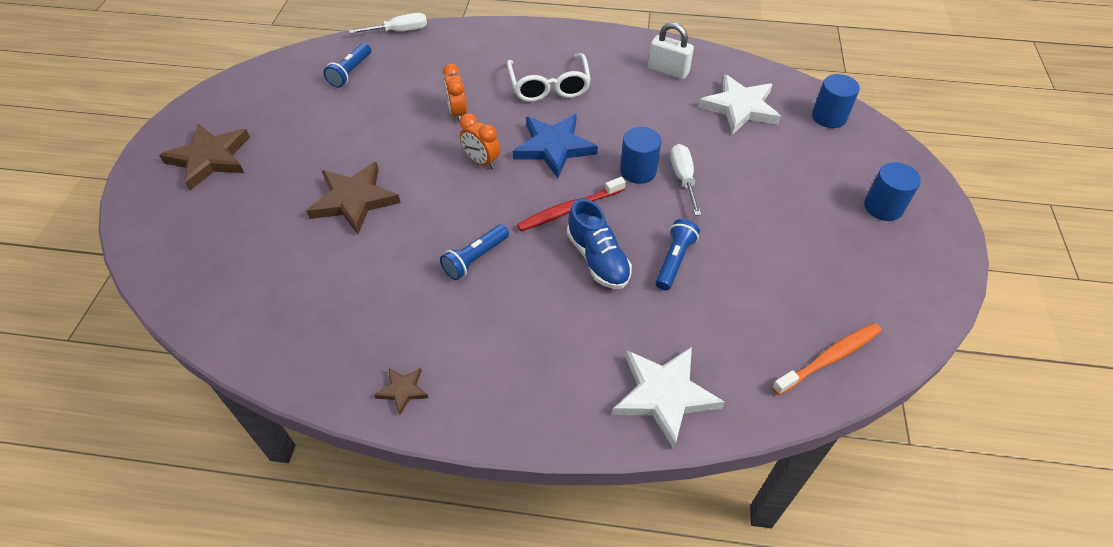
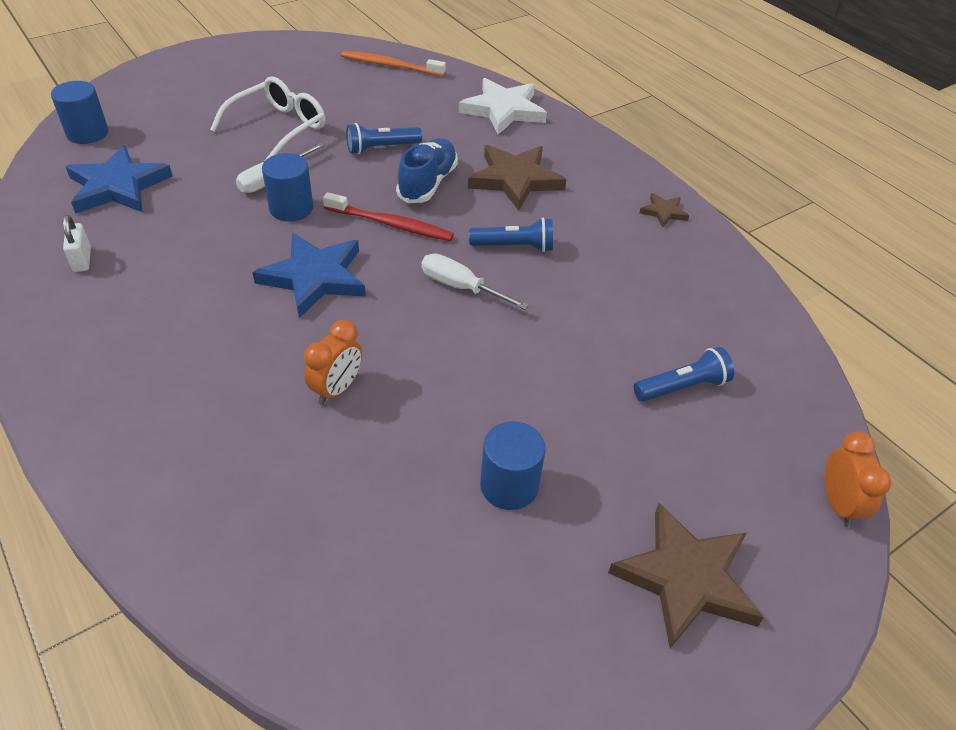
camera: 135 degrees left, 5 degrees down
(350, 72) = (367, 581): blue flashlight -> blue flashlight (682, 387)
(354, 200) = (560, 375): brown star -> brown star (515, 180)
(399, 31) = (201, 611): white screwdriver -> white screwdriver (461, 287)
(481, 161) = (394, 317): orange clock -> orange clock (838, 504)
(549, 86) = (203, 340): white glasses -> white glasses (278, 128)
(668, 71) = (82, 260): white padlock -> white padlock, size x0.66
(740, 107) = (118, 186): white star -> blue star
(883, 207) = (203, 80): blue cylinder -> blue cylinder (509, 485)

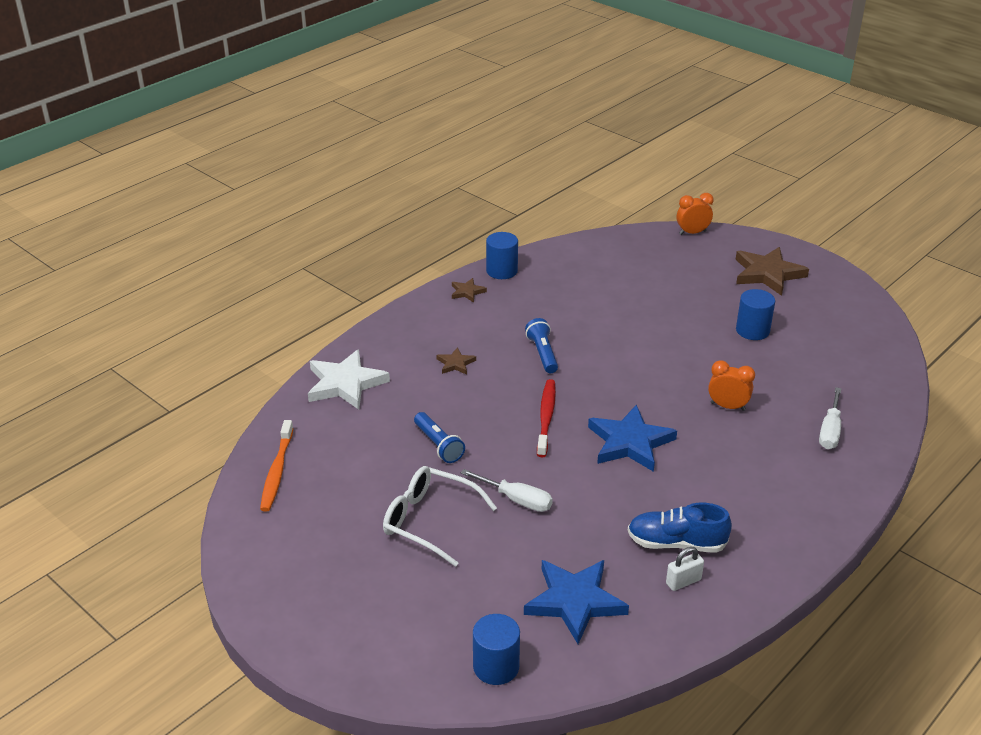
camera: 100 degrees left, 10 degrees down
(291, 208) = (552, 477): blue cylinder -> blue cylinder (501, 271)
(427, 183) = (481, 408): blue shoe -> blue shoe (676, 543)
(461, 287) = (601, 371): white screwdriver -> white screwdriver (830, 430)
(515, 180) = (455, 363): brown star -> brown star, size x0.49
(682, 387) = (641, 279): blue flashlight -> none

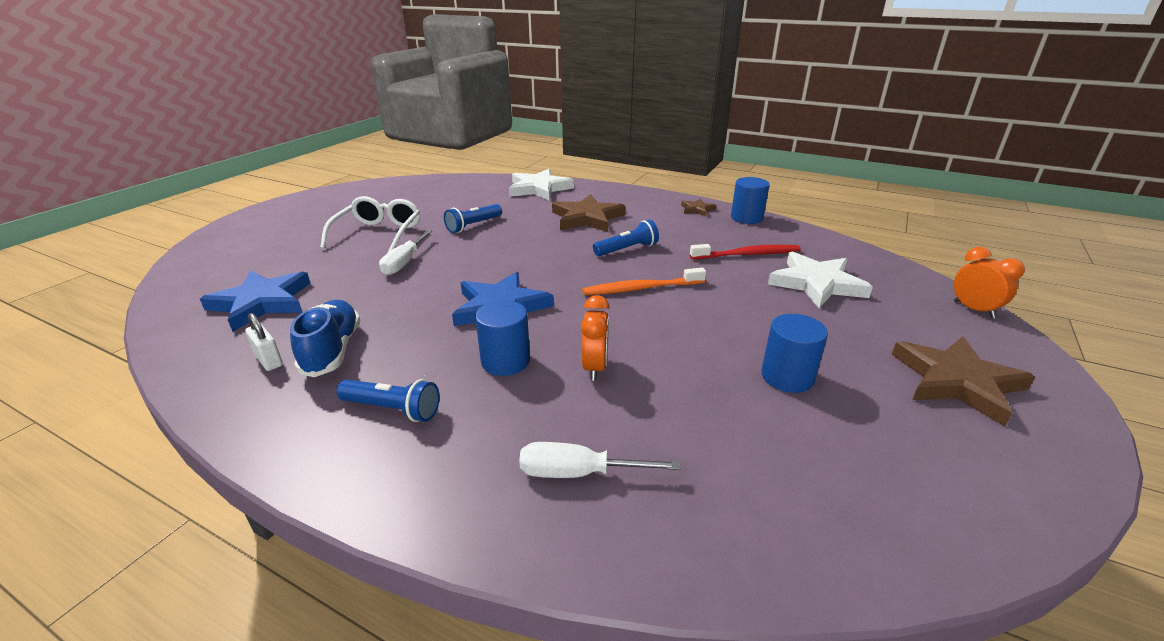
camera: 75 degrees right, 5 degrees down
(277, 472) = (433, 185): orange toothbrush -> orange toothbrush (640, 288)
(455, 363) = (587, 218): brown star -> brown star, size x2.06
(496, 666) = (198, 278): blue cylinder -> blue cylinder (505, 361)
(546, 417) = (527, 262): red toothbrush -> red toothbrush (747, 254)
(638, 278) = (816, 283): none -> white star
(761, 507) = (393, 409): none -> blue flashlight

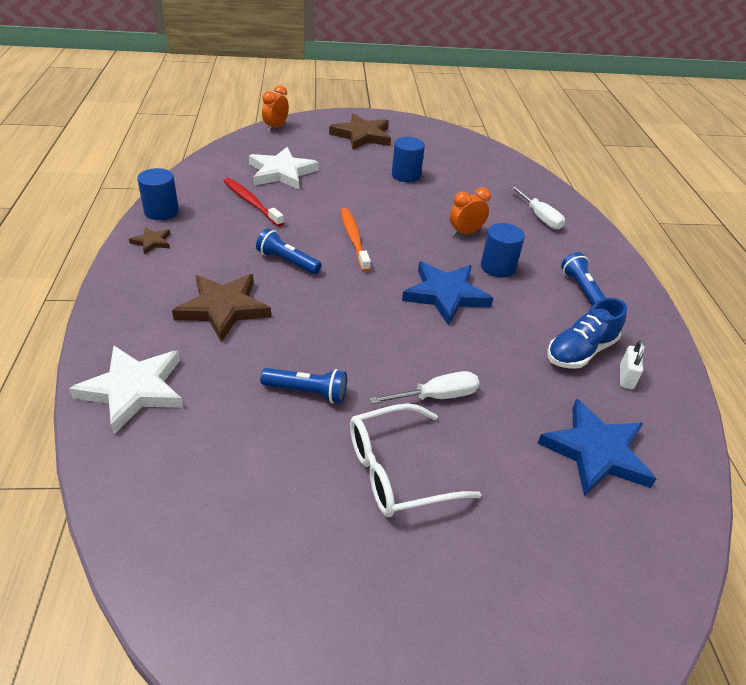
camera: 125 degrees left, 10 degrees up
(640, 288) = (354, 238): orange toothbrush -> orange toothbrush turned 150 degrees counterclockwise

